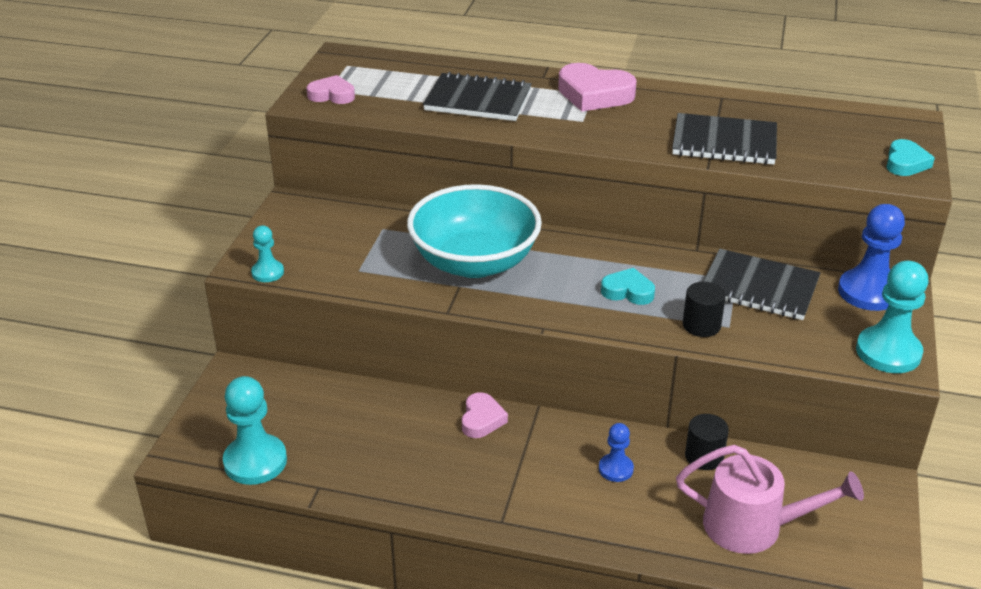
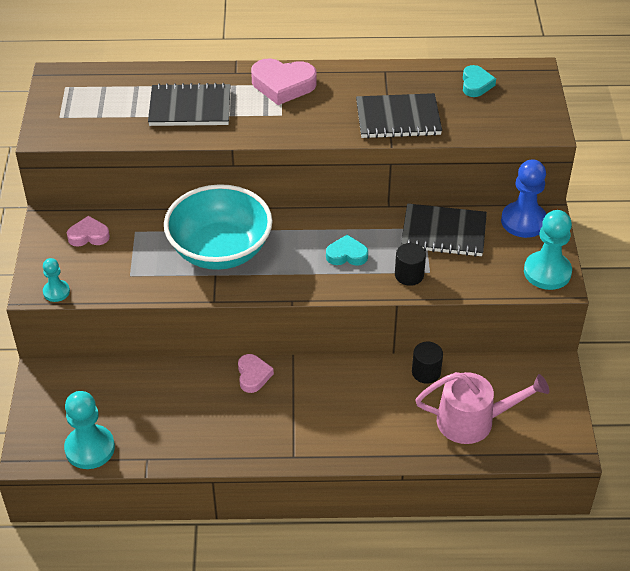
camera: 15 degrees left, 10 degrees up
(332, 95) = (65, 122): pink heart -> pink heart (89, 235)
(616, 469) = (365, 396): blue pawn -> none
(905, 163) = (537, 115): turquoise heart -> turquoise heart (476, 84)

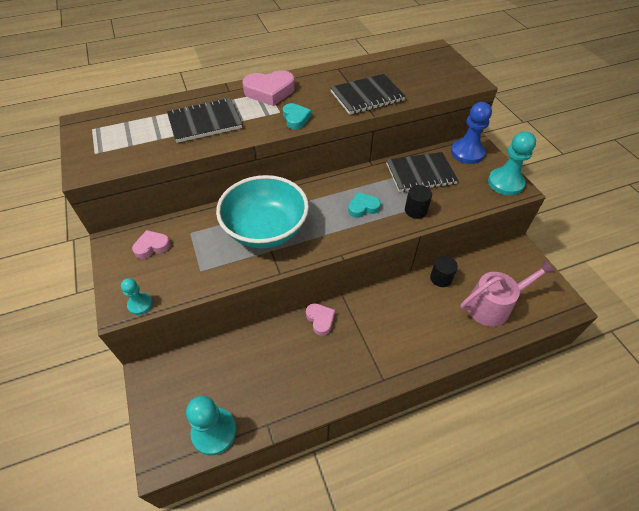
camera: 20 degrees left, 5 degrees up
(476, 84) = (405, 64): turquoise heart -> turquoise heart (295, 119)

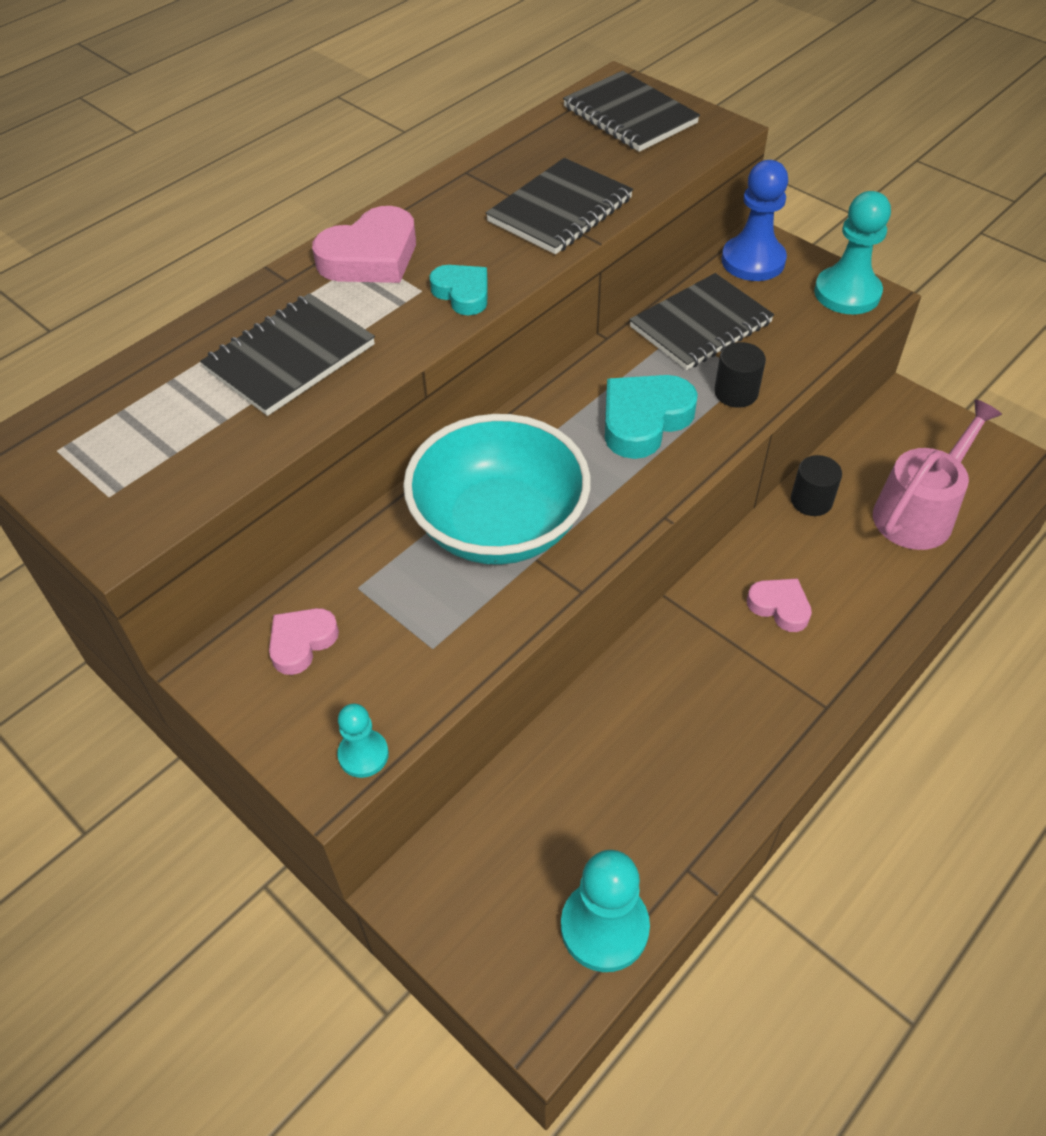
camera: 25 degrees left, 0 degrees up
(320, 320) = (658, 656): pink heart -> pink heart (779, 607)
(363, 207) = (644, 420): turquoise heart -> turquoise heart, size x1.65
(432, 64) = (630, 115): none -> black notebook

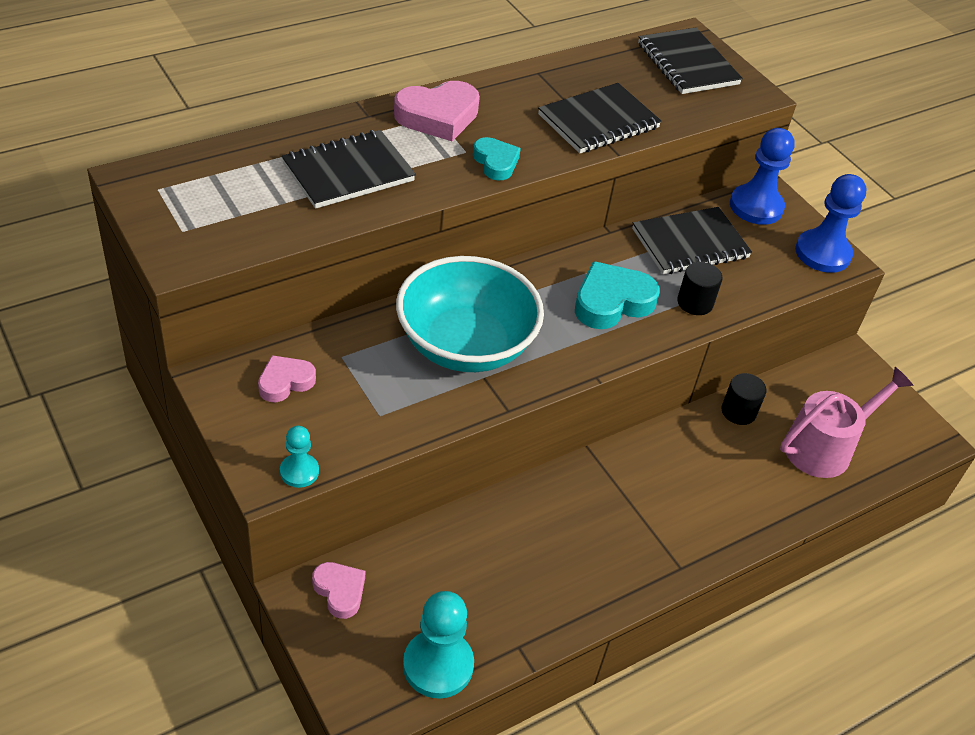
camera: 10 degrees right, 5 degrees down
(779, 607) = (676, 483): pink heart -> pink heart (340, 591)
(847, 293) = (822, 253): turquoise pawn -> blue pawn

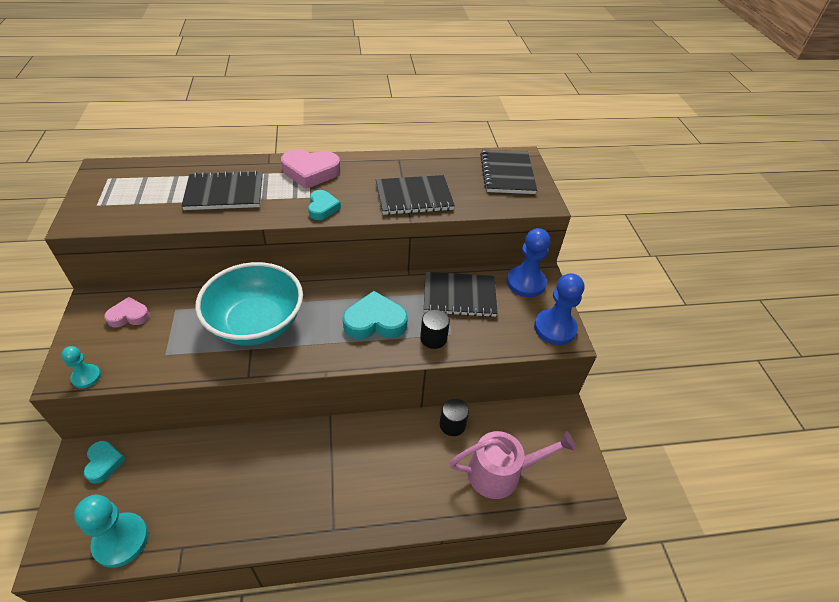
camera: 25 degrees right, 0 degrees up
(340, 591) = (104, 463): pink heart -> turquoise heart

